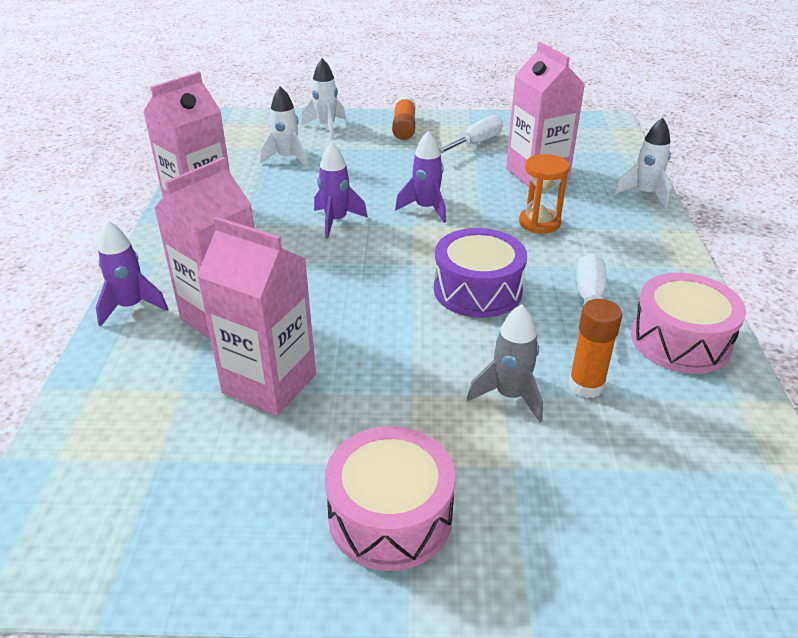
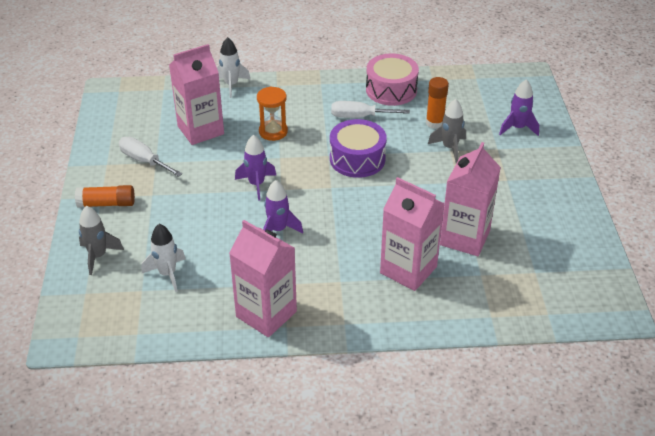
camera: 95 degrees left, 5 degrees up
(131, 307) = (406, 321): purple rocket -> purple rocket (517, 128)
(326, 127) = (98, 256): white rocket -> grey rocket
(390, 516) = (539, 184): pink drum -> none

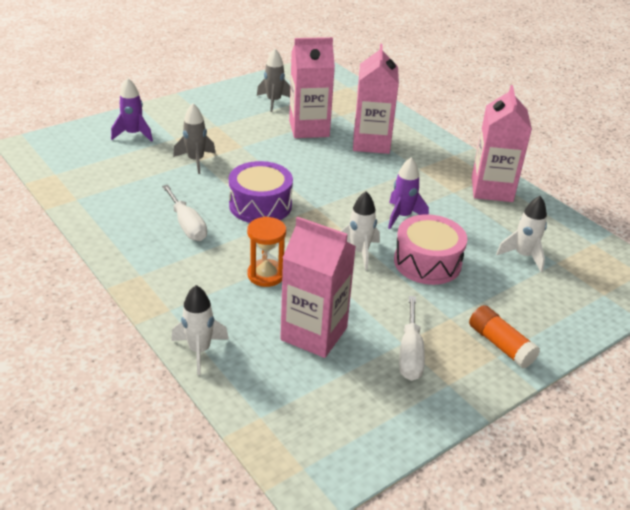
camera: 125 degrees left, 5 degrees down
(98, 256) = (562, 310): grey rocket -> grey rocket (274, 101)
(256, 184) = (359, 252): purple rocket -> white rocket
(391, 90) = (118, 219): pink drum -> pink drum (427, 262)
(434, 123) = (161, 178): orange glue stick -> none

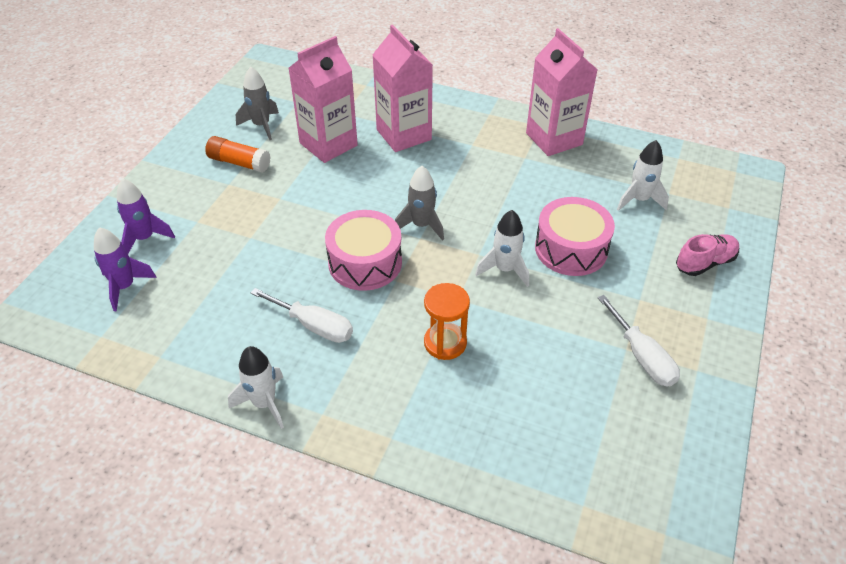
camera: 30 degrees left, 10 degrees up
(196, 160) = (248, 240): grey rocket -> grey rocket (421, 225)
(199, 350) = (464, 467): white rocket -> white rocket (264, 403)
(260, 205) = (365, 262): purple drum -> pink drum
(314, 334) = (546, 384): pink carton -> none
(402, 216) = (506, 208): purple rocket -> purple rocket (125, 287)
(500, 345) = (700, 304): orange glue stick -> orange glue stick (239, 163)
(537, 320) = (705, 263): none -> pink shoe

